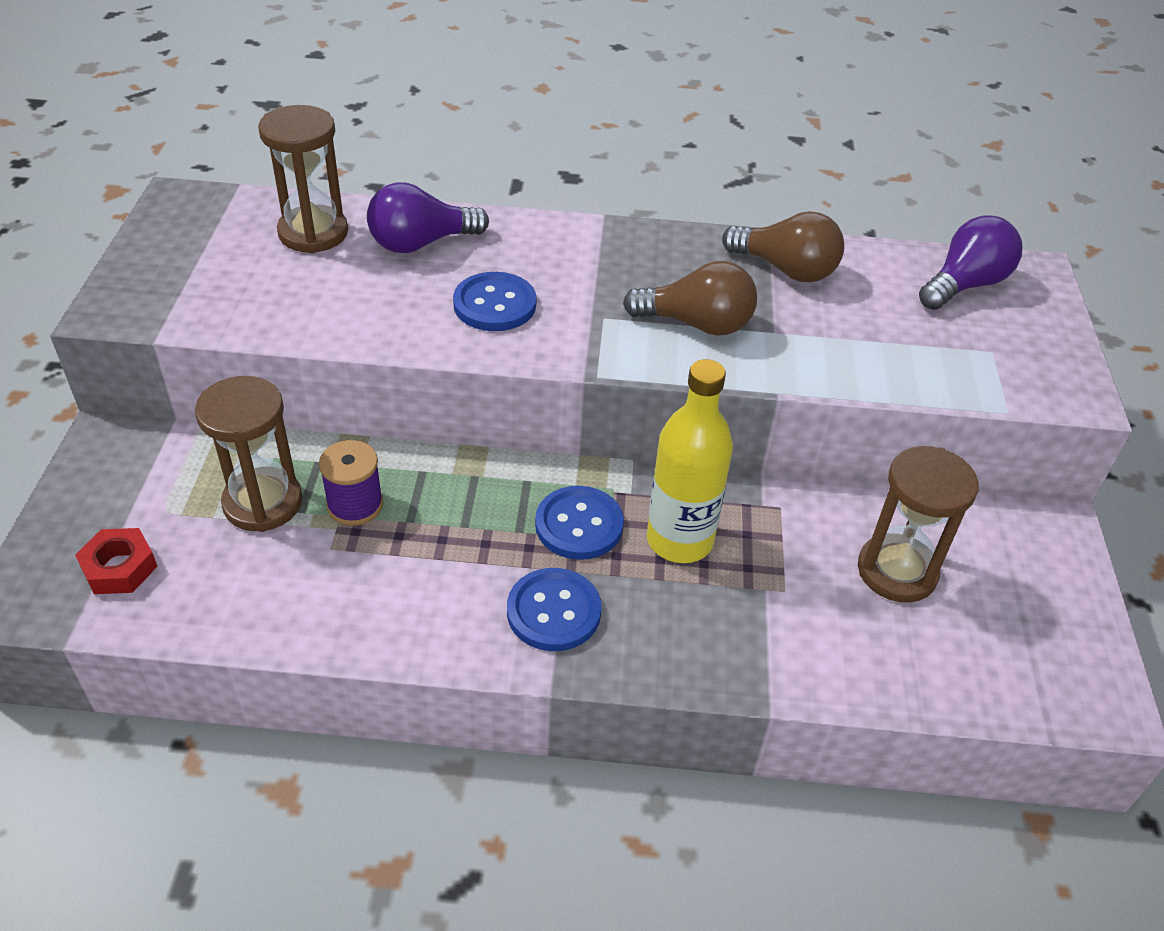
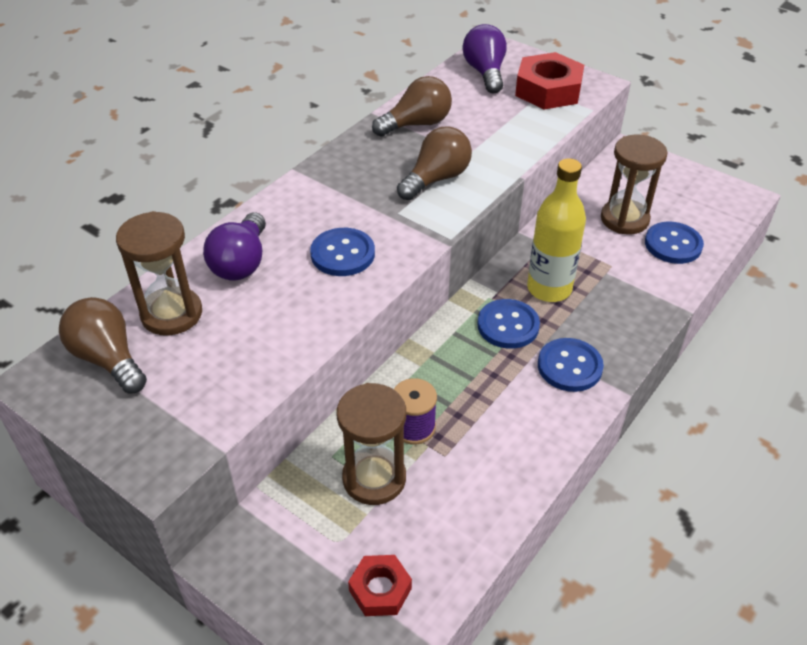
camera: 55 degrees left, 0 degrees up
(228, 223) = (108, 359): none -> brown light bulb
(897, 646) = (673, 244): none -> blue button
(999, 354) = (548, 90): none -> red nut

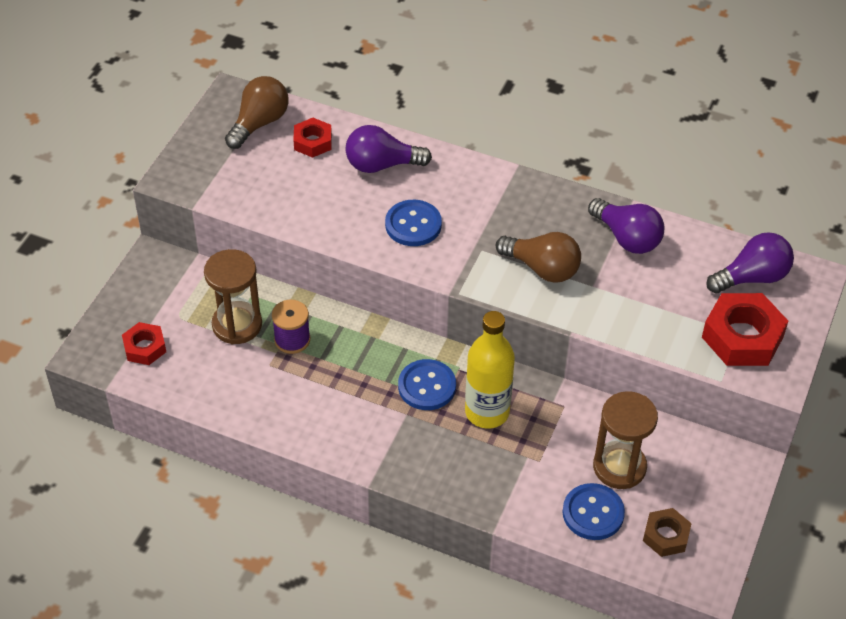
camera: 75 degrees right, 5 degrees up
(171, 314) = (313, 142): brown hourglass -> red nut
(417, 124) = (627, 238): brown light bulb -> purple light bulb
(569, 366) = (389, 438): blue button -> none
(698, 209) = (666, 536): none -> brown nut

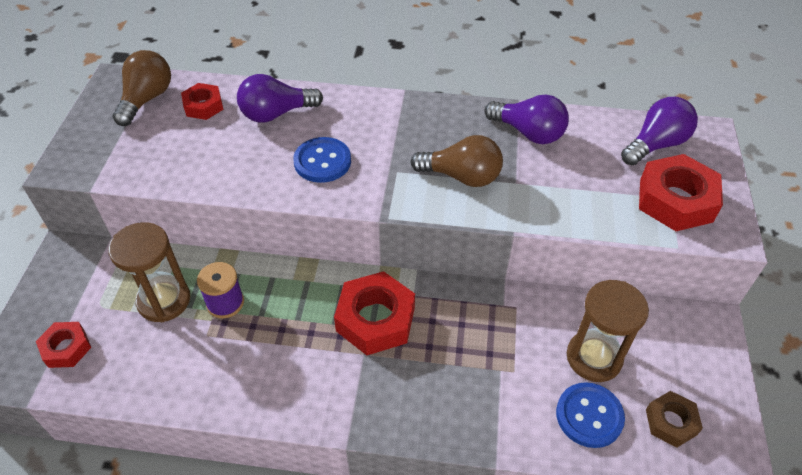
camera: 15 degrees left, 0 degrees up
(427, 386) = (375, 319): blue button -> red nut
(487, 412) = (444, 332): yellow bottle -> none

